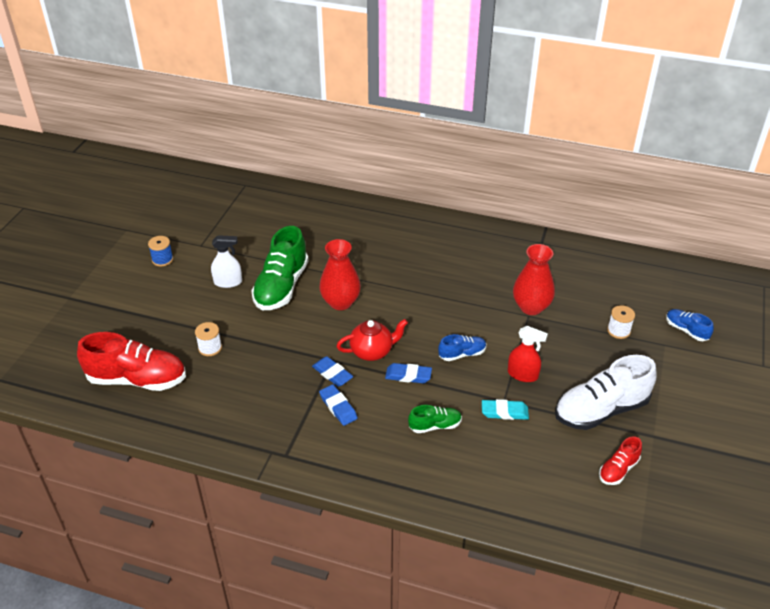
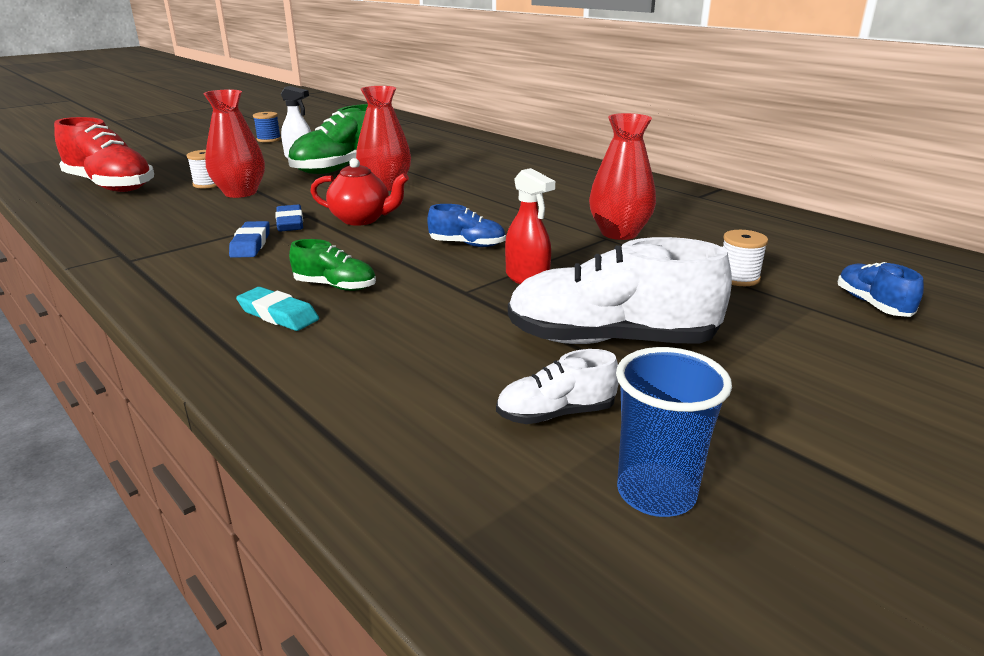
camera: 30 degrees right, 15 degrees down
(250, 350) = (240, 193): none -> red vase
(408, 376) = (372, 243): blue eraser -> none
(504, 412) = (449, 301): turquoise eraser -> turquoise eraser (278, 315)
(618, 469) = (556, 414): red shoe -> white shoe
(682, 494) = (656, 493): none -> blue cup

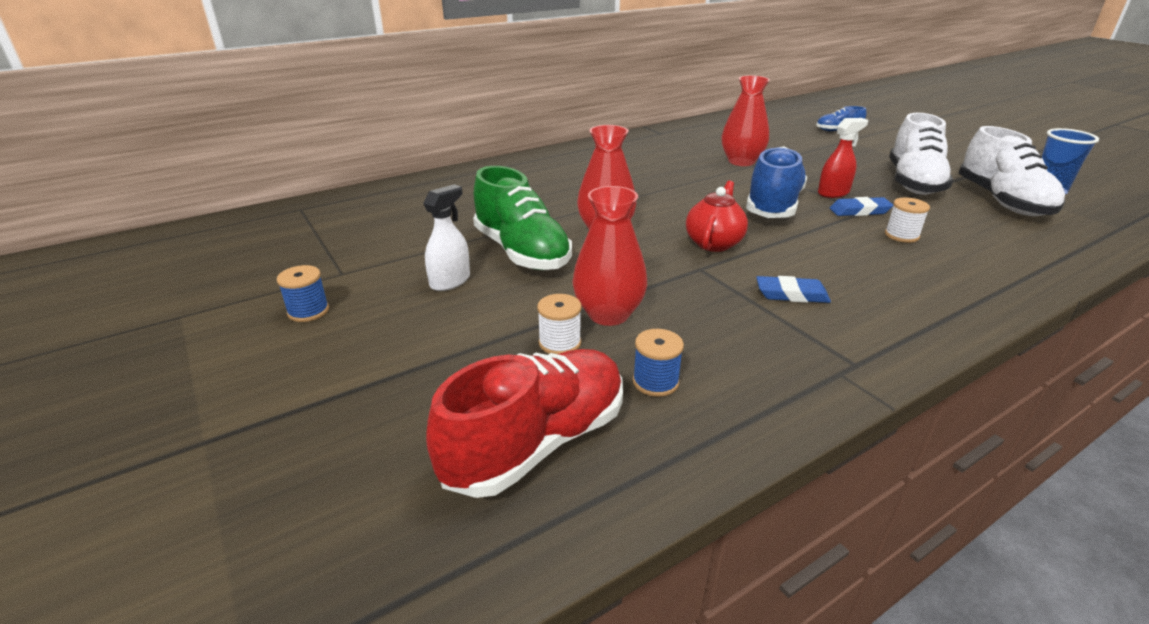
camera: 80 degrees left, 5 degrees up
(149, 206) = (655, 382): none -> blue spool
(278, 315) = (938, 273): turquoise eraser -> none
(290, 223) = (725, 277): blue eraser -> blue eraser (859, 211)
(335, 286) = (876, 253): green shoe -> none
(467, 244) = (773, 205): blue shoe -> blue shoe, size x2.00
(556, 414) = (1002, 201): white shoe -> white shoe, size x2.00
(738, 278) = (813, 147): white spool -> white spool (901, 235)

